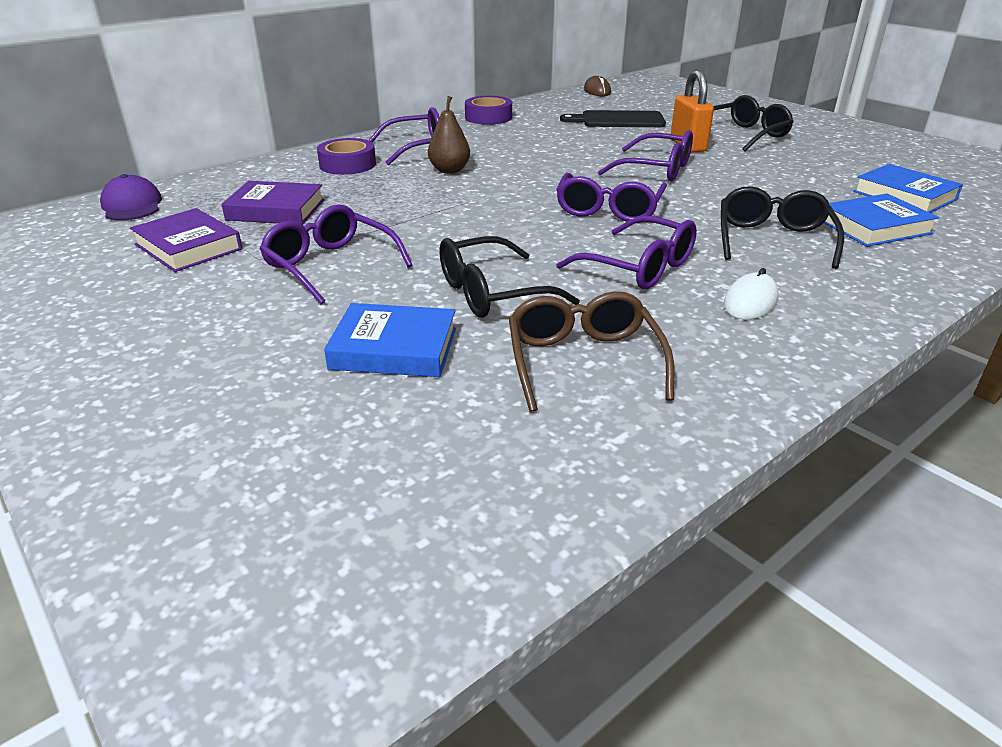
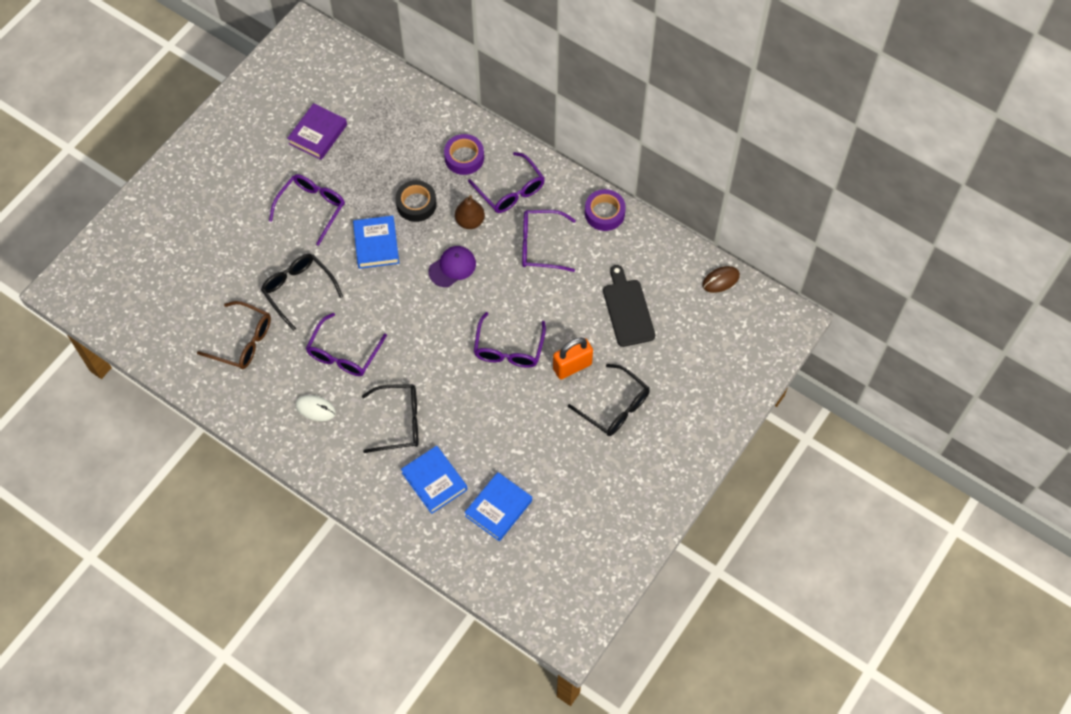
camera: 75 degrees right, 30 degrees up
(132, 205) = (364, 77): purple cap -> purple cap (452, 267)
(276, 210) = (377, 151): purple book -> none
(394, 195) = (416, 204): none -> black tape
(394, 348) = (238, 264): blue book -> blue book (376, 244)
(583, 362) = (242, 341): brown glasses -> brown glasses turned 45 degrees clockwise
(609, 209) = (424, 328): purple glasses -> purple glasses (541, 245)

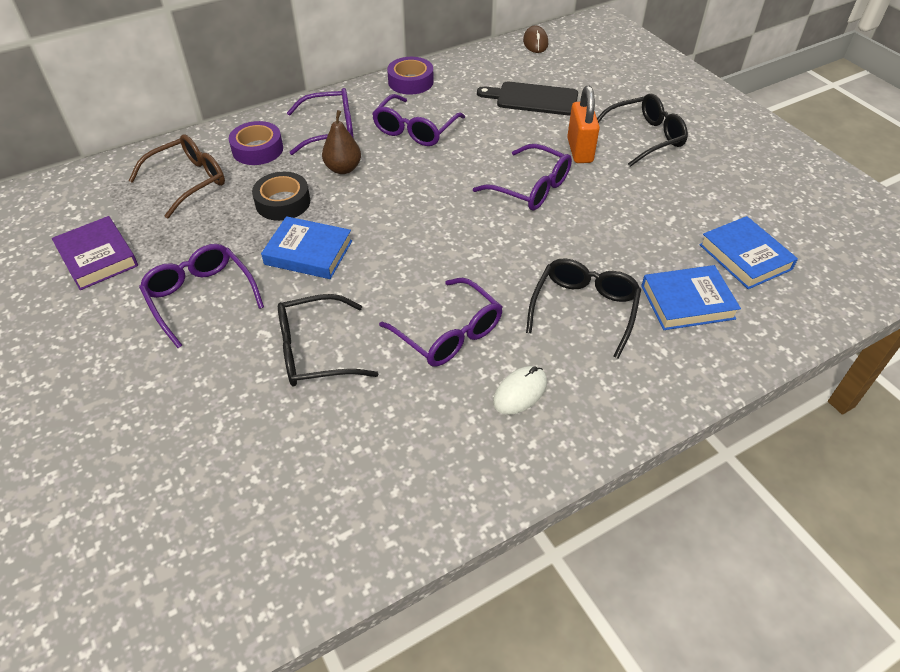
camera: 65 degrees left, 15 degrees down
(242, 341) = (352, 447): brown glasses -> brown glasses (188, 181)
(452, 267) = (392, 199): purple cap -> none

